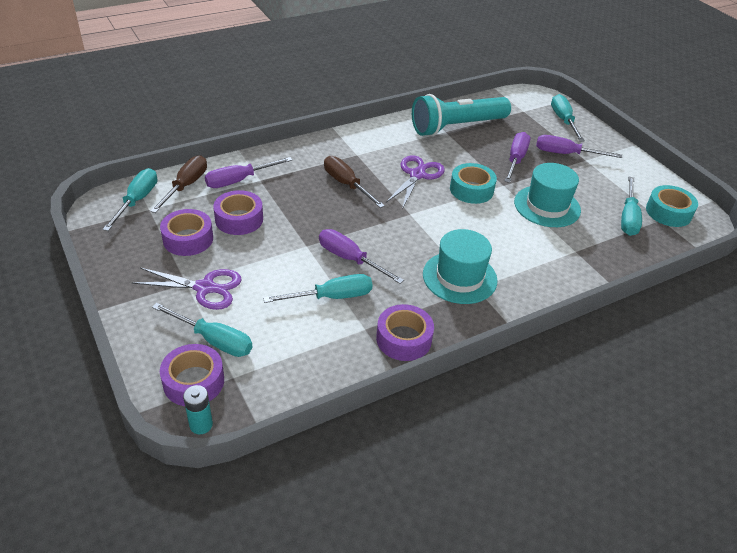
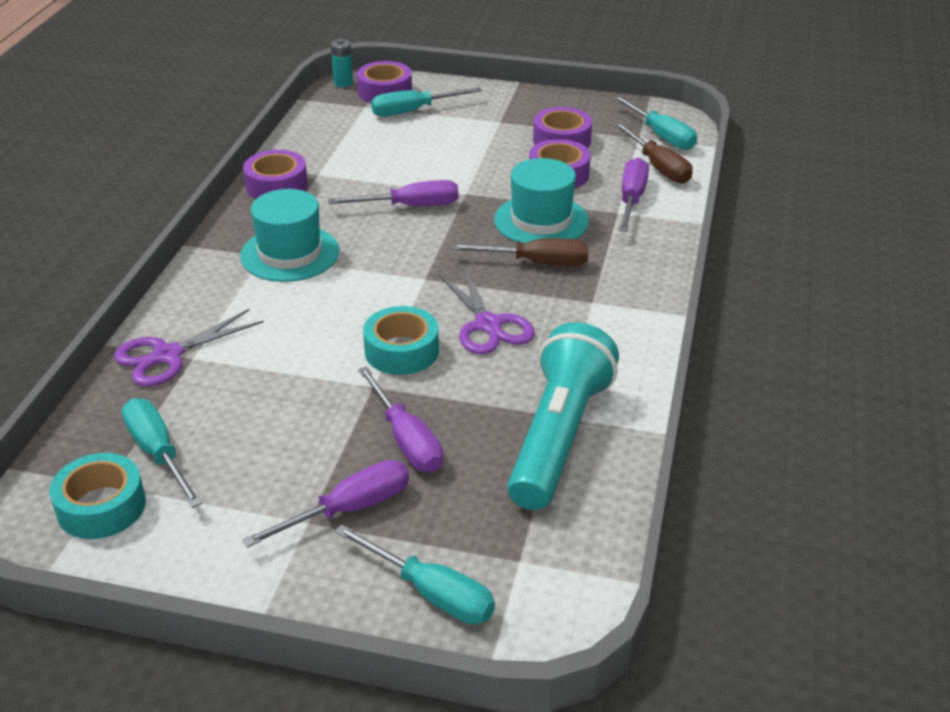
camera: 135 degrees right, 5 degrees down
(205, 288) = (480, 127): purple scissors -> purple scissors (167, 356)
(331, 297) = (378, 176): turquoise screwdriver -> none
(547, 206) = (284, 394): turquoise hat -> turquoise hat (541, 220)

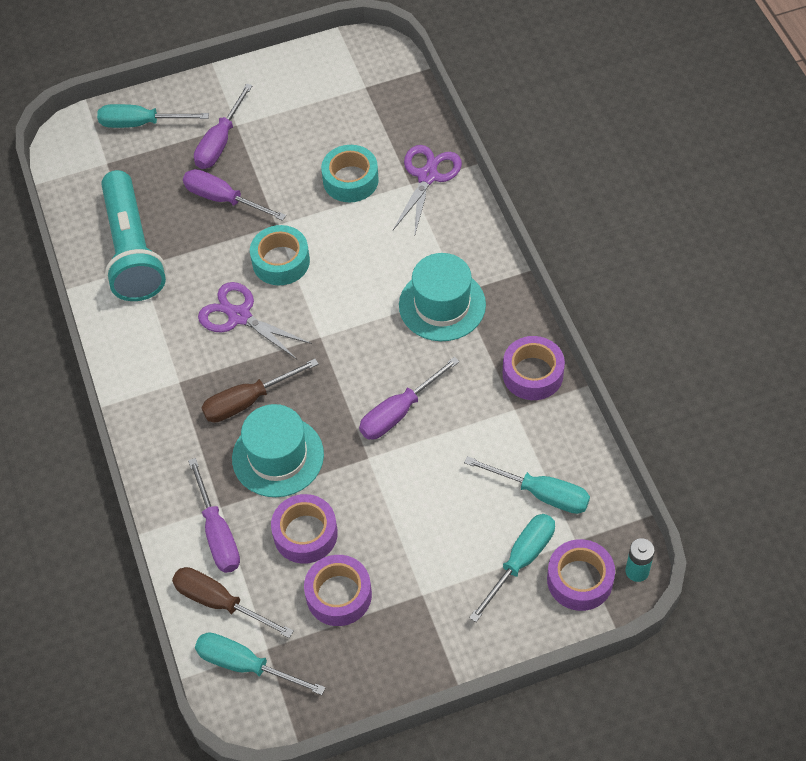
camera: 150 degrees right, 20 degrees up
(101, 507) = (353, 75): turquoise tape -> turquoise tape (350, 180)
(158, 453) = (358, 116): turquoise screwdriver -> turquoise screwdriver (541, 493)

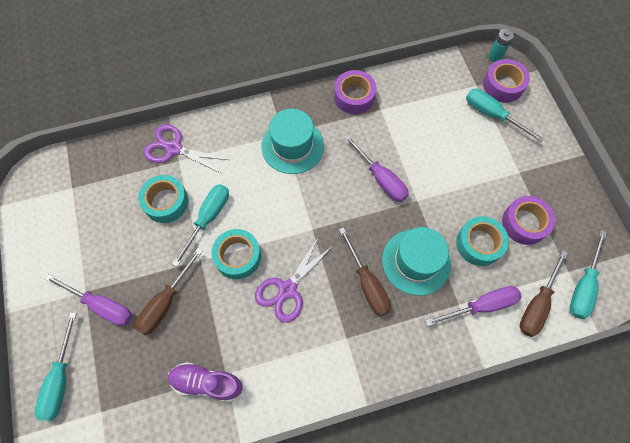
camera: 90 degrees left, 10 degrees up
(132, 250) = (207, 383): turquoise flashlight -> purple shoe
(223, 199) = (166, 302): purple screwdriver -> brown screwdriver
(305, 534) = (479, 244): purple tape -> turquoise tape
(541, 493) = (444, 100): turquoise screwdriver -> turquoise screwdriver (208, 218)

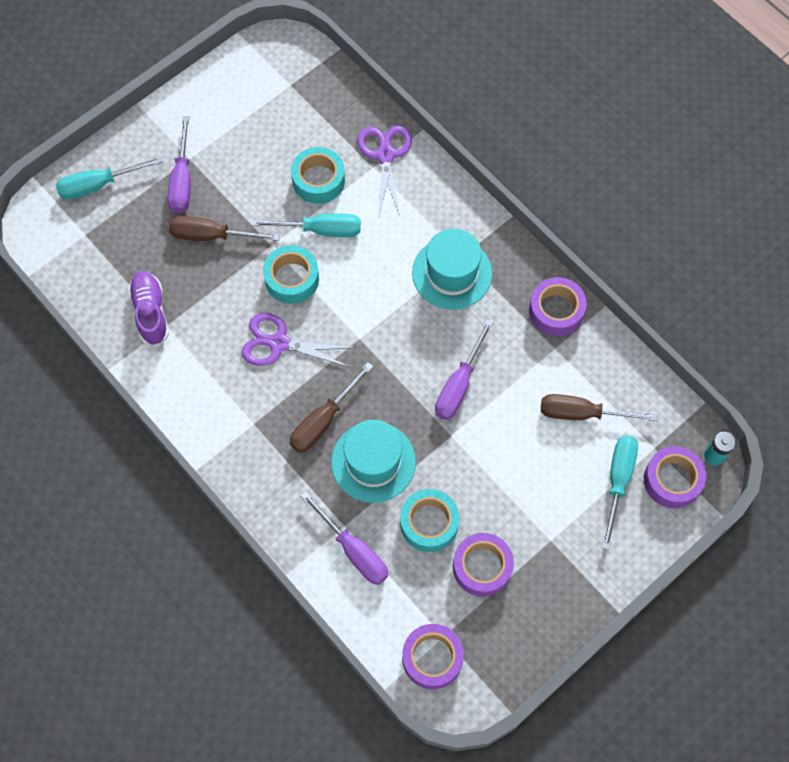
camera: 65 degrees right, 0 degrees up
(537, 304) = (384, 611): brown screwdriver -> brown screwdriver (582, 413)
(583, 286) = (432, 658): turquoise screwdriver -> purple tape

